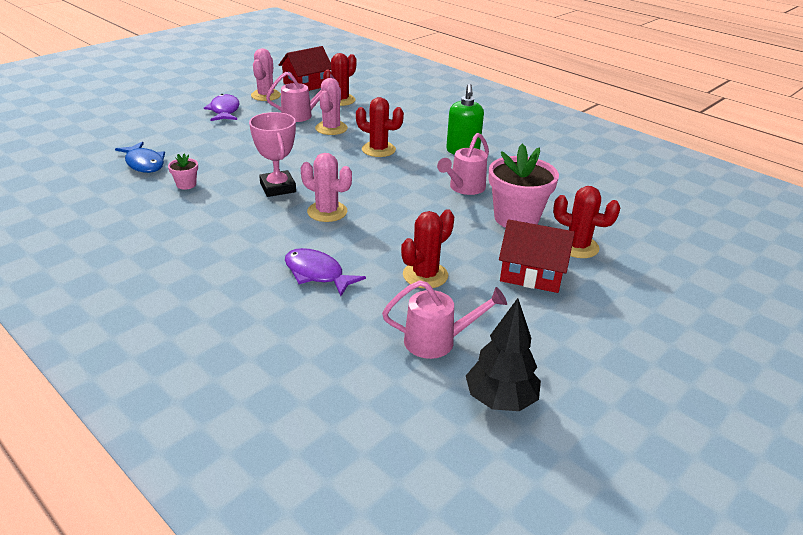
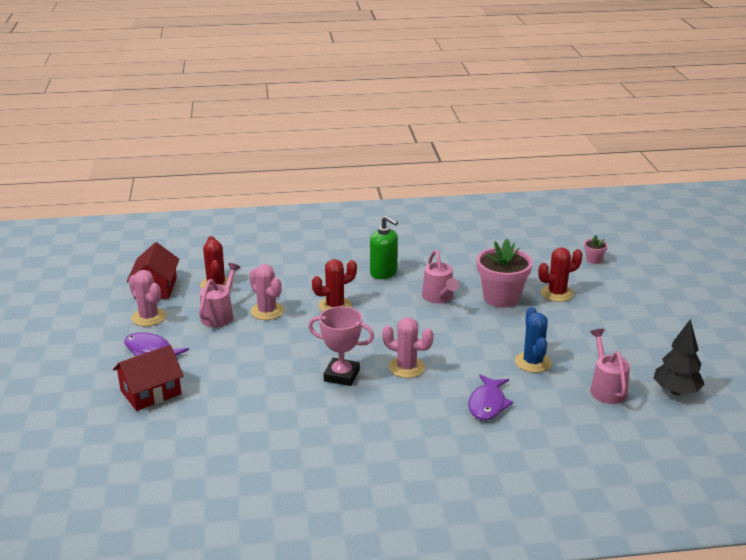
camera: 50 degrees left, 5 degrees down
(144, 163) = (208, 429): blue fish -> none
(186, 184) = (280, 419): pink flower pot -> pink flower pot (593, 260)
(317, 274) = (487, 404): purple fish -> purple fish turned 60 degrees counterclockwise
(327, 212) = (406, 367): pink cactus -> pink cactus turned 45 degrees clockwise
(425, 275) = (533, 362): red cactus -> blue cactus
(437, 341) = (606, 388): pink watering can -> pink watering can turned 45 degrees counterclockwise
(532, 273) = (569, 323): red house -> red house (150, 392)

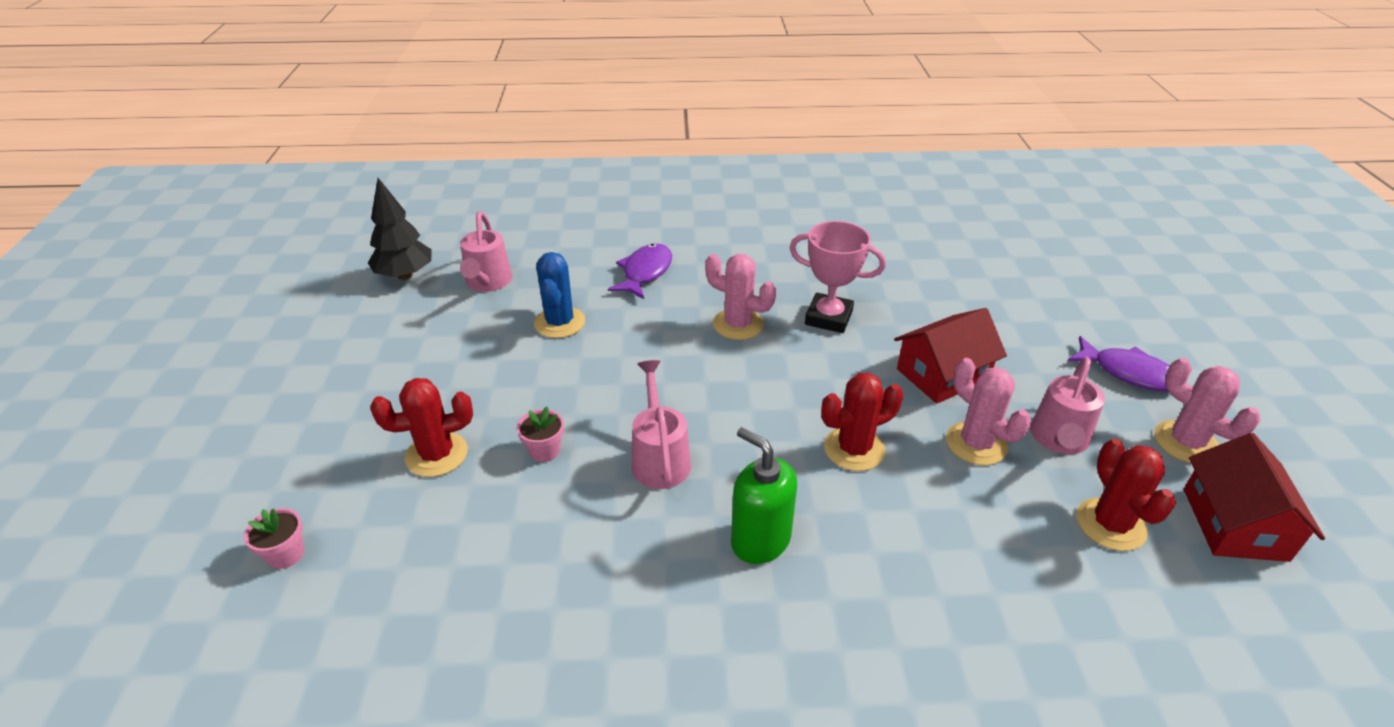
camera: 175 degrees left, 10 degrees up
(150, 392) = (1079, 308): red house -> red house (942, 374)
(501, 298) = (544, 450): pink flower pot -> pink flower pot, size x0.45

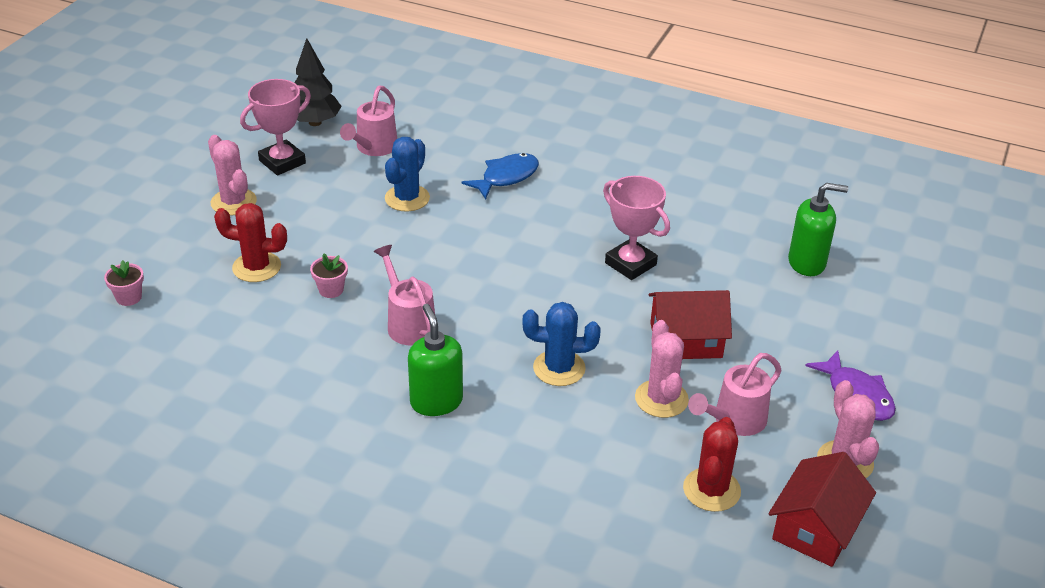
camera: 25 degrees right, 0 degrees up
(393, 326) = (282, 162): none -> pink trophy
(645, 272) = (506, 177): purple fish -> blue fish
(659, 458) = (408, 323): pink watering can -> pink watering can turned 45 degrees counterclockwise
(738, 324) = (548, 245): pink cactus -> pink cactus (233, 202)
(854, 449) = (559, 368): red cactus -> blue cactus
(973, 268) = (807, 263): none -> green soap dispenser

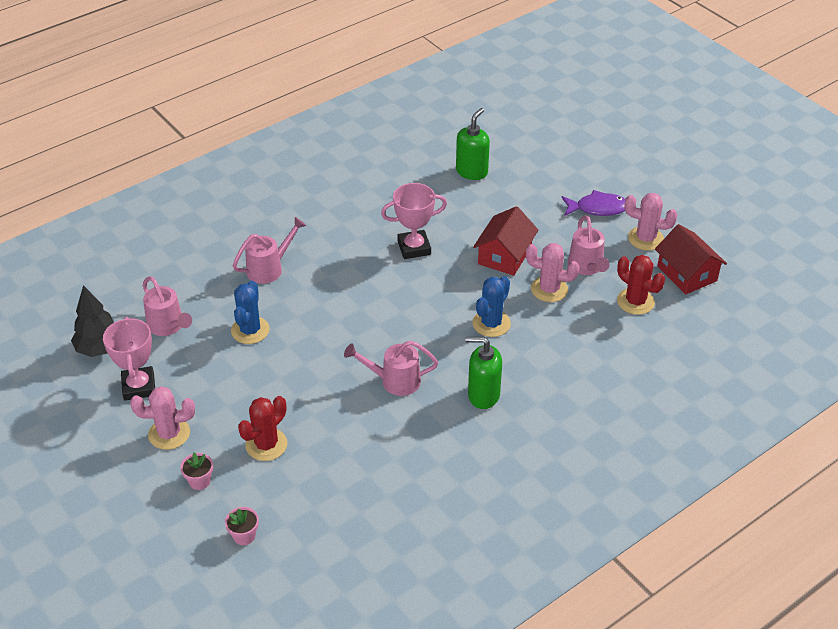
camera: 60 degrees left, 5 degrees up
(331, 290) = (326, 410): pink flower pot -> pink flower pot (199, 481)
(407, 198) = (250, 330): blue cactus -> blue cactus turned 45 degrees clockwise
(506, 177) = (269, 268): blue fish -> pink watering can

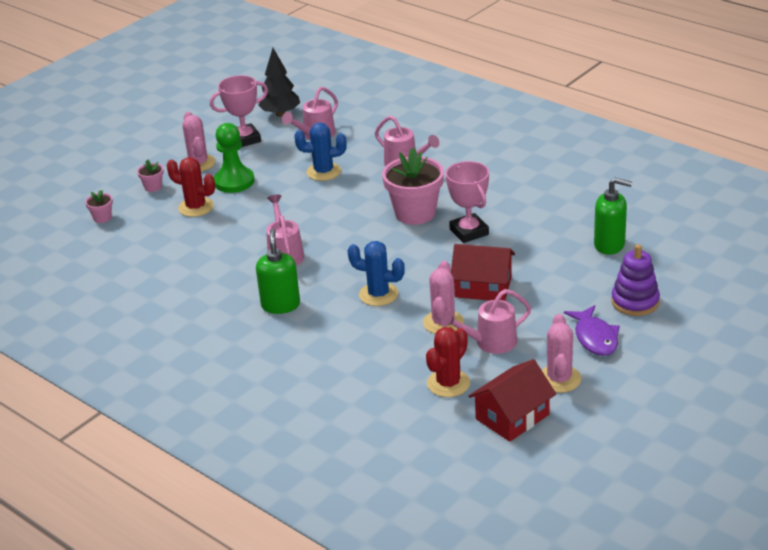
camera: 80 degrees right, 10 degrees down
(229, 406) = (234, 181): none -> green pawn
(365, 277) = (415, 213): none -> pink flower pot
(557, 177) = (635, 302): none -> purple stacking toy

